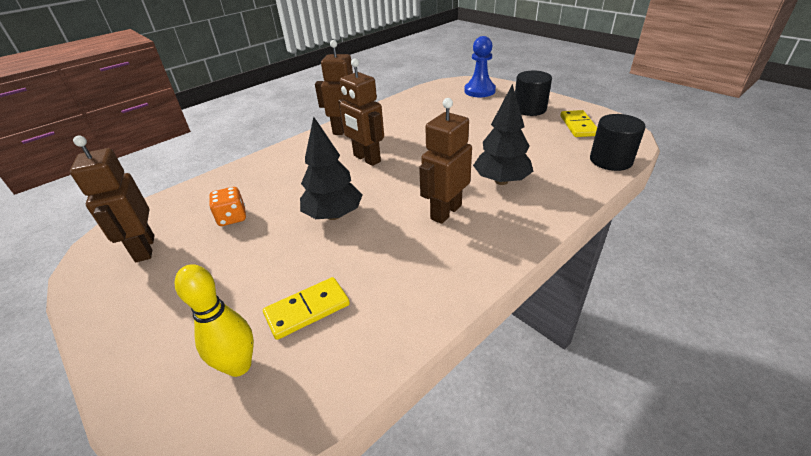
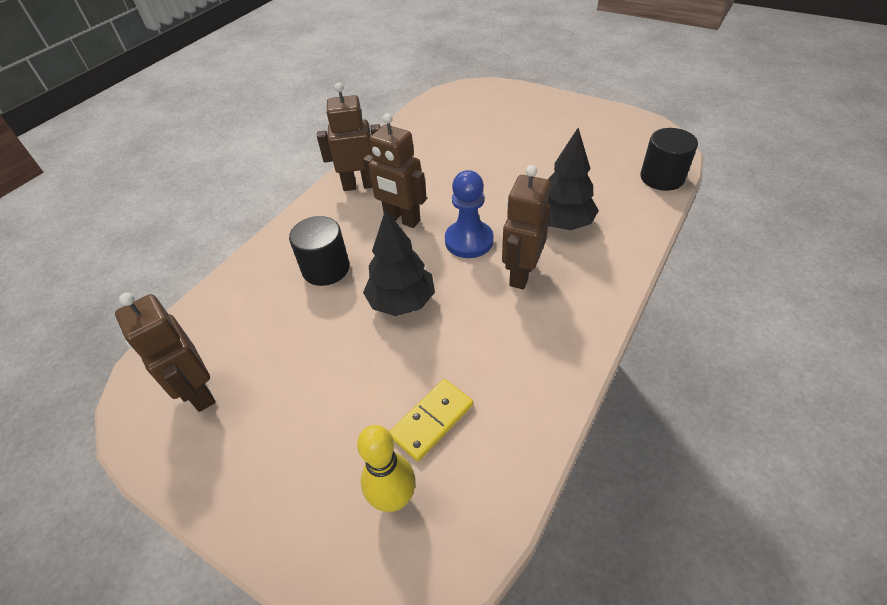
camera: 15 degrees left, 10 degrees up
(232, 218) = (283, 329): orange dice -> none
(479, 91) = (489, 100): blue pawn -> blue pawn (469, 241)
(529, 109) = (555, 120): black cylinder -> black cylinder (326, 268)
(578, 126) = (615, 136): yellow domino -> none

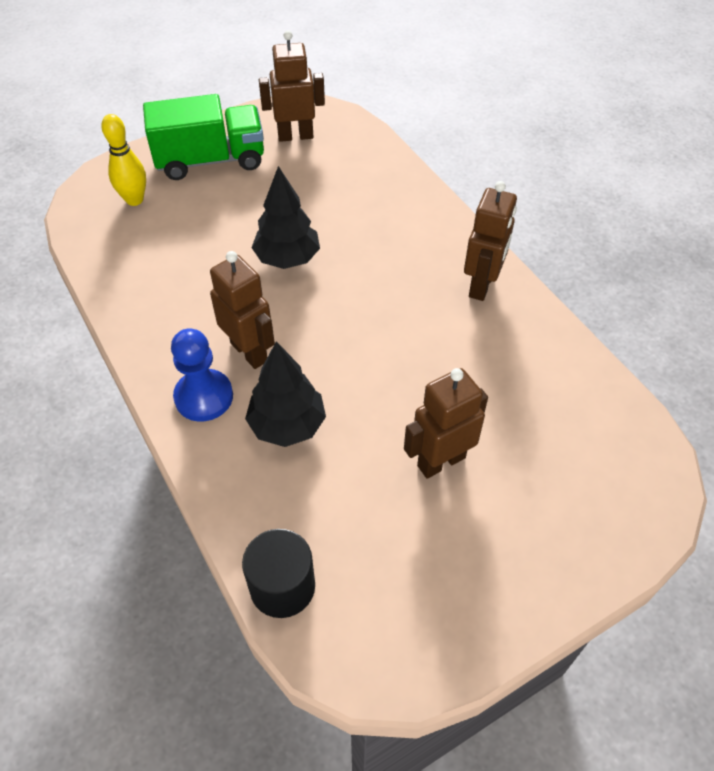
camera: 115 degrees right, 5 degrees up
(279, 457) = (210, 160): none -> green truck
(326, 268) = (368, 225): black cylinder -> none
(402, 219) = (397, 298): brown robot -> brown robot (441, 461)
(432, 421) = (166, 235): yellow domino -> none
(469, 241) = (325, 335): blue pawn -> blue pawn (204, 397)

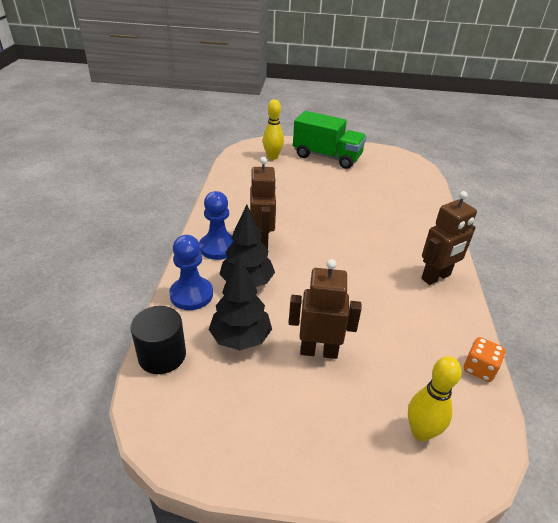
camera: 35 degrees right, 15 degrees down
(237, 486) = (191, 295): none -> blue pawn
(287, 259) = (325, 211): black tree -> black tree (240, 338)
(295, 136) = (384, 164): brown robot -> none
(597, 377) = (479, 369): none -> orange dice
(598, 484) = (421, 432): none -> yellow bowling pin

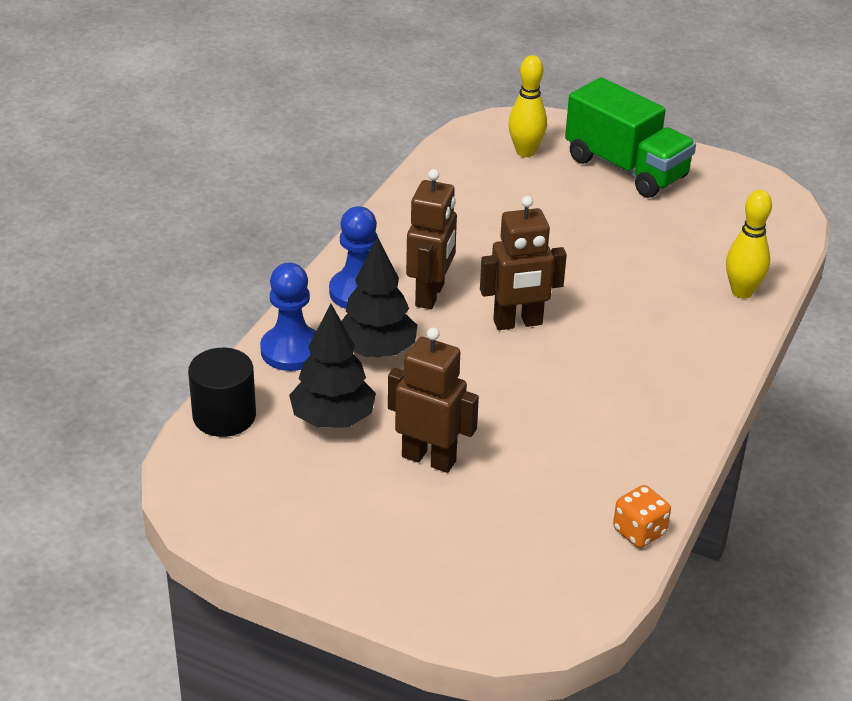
camera: 20 degrees right, 0 degrees up
(421, 432) = (505, 575): yellow bowling pin -> yellow bowling pin (742, 292)
(436, 277) = (671, 405): brown robot -> brown robot (518, 323)

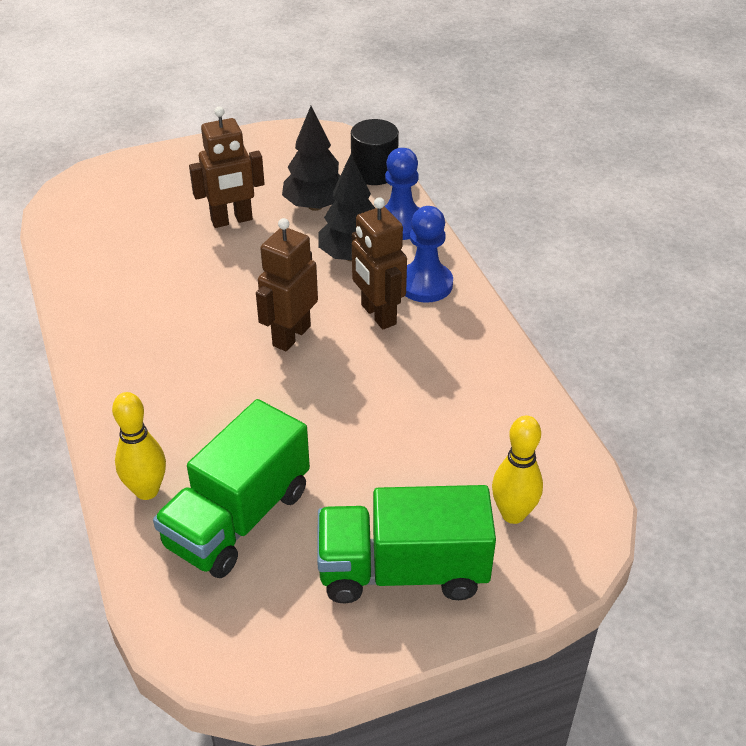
camera: 135 degrees right, 5 degrees up
(639, 531) = (61, 257): orange dice -> none
(695, 243) = (238, 518): none -> green truck

